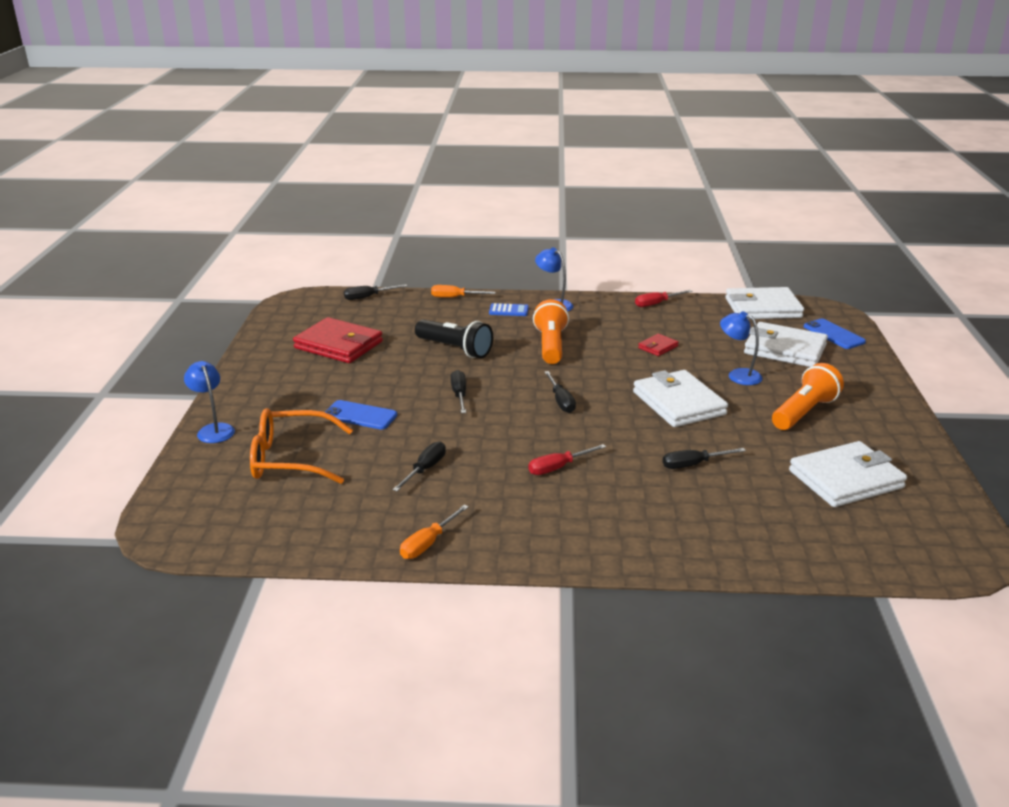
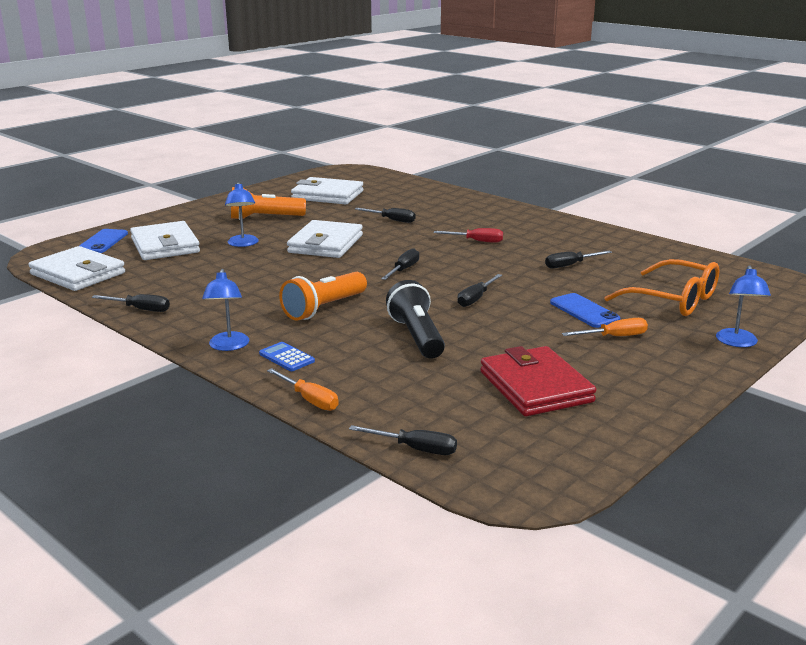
camera: 140 degrees left, 5 degrees down
(428, 543) = (610, 237): orange screwdriver -> orange screwdriver (614, 337)
(656, 304) = (140, 309): red screwdriver -> black screwdriver
(658, 347) = (244, 277): red wallet -> none

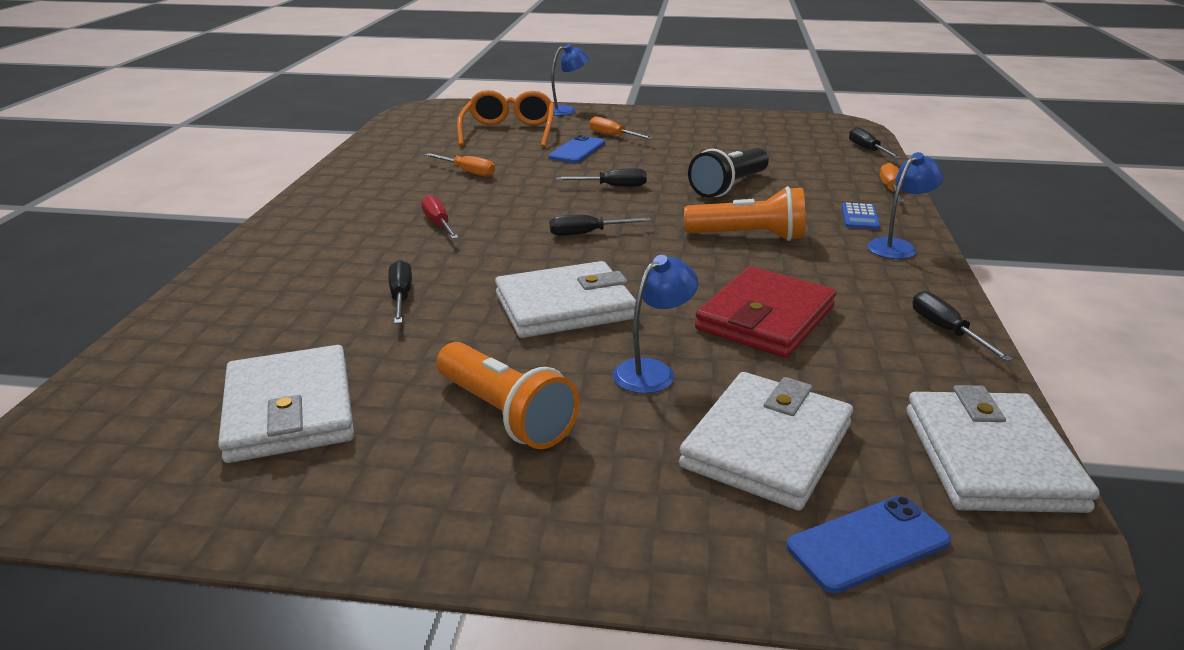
camera: 125 degrees left, 5 degrees up
(536, 387) = (732, 141): red wallet -> red wallet (765, 318)
(570, 265) = (467, 172): black screwdriver -> orange screwdriver

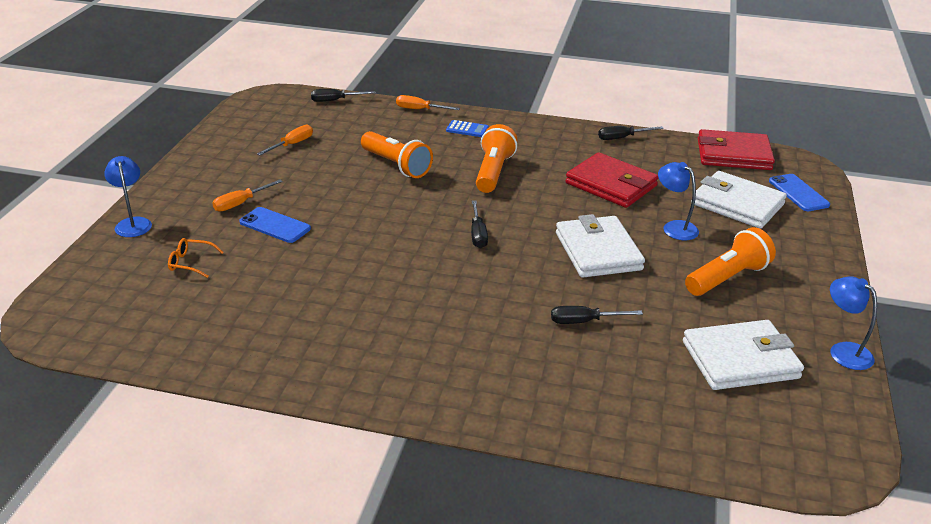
camera: 85 degrees left, 5 degrees up
(438, 224) = (444, 306): red screwdriver -> none
(467, 172) = (313, 291): orange screwdriver -> orange screwdriver (292, 144)
(509, 132) = (190, 263): orange glasses -> orange glasses, size x0.47
(612, 186) = (380, 215): black screwdriver -> none
(729, 187) = (396, 165): black flashlight -> orange flashlight
(897, 246) = (515, 127): blue lamp -> blue lamp (843, 351)
(991, 458) = (733, 154): white wallet -> red wallet

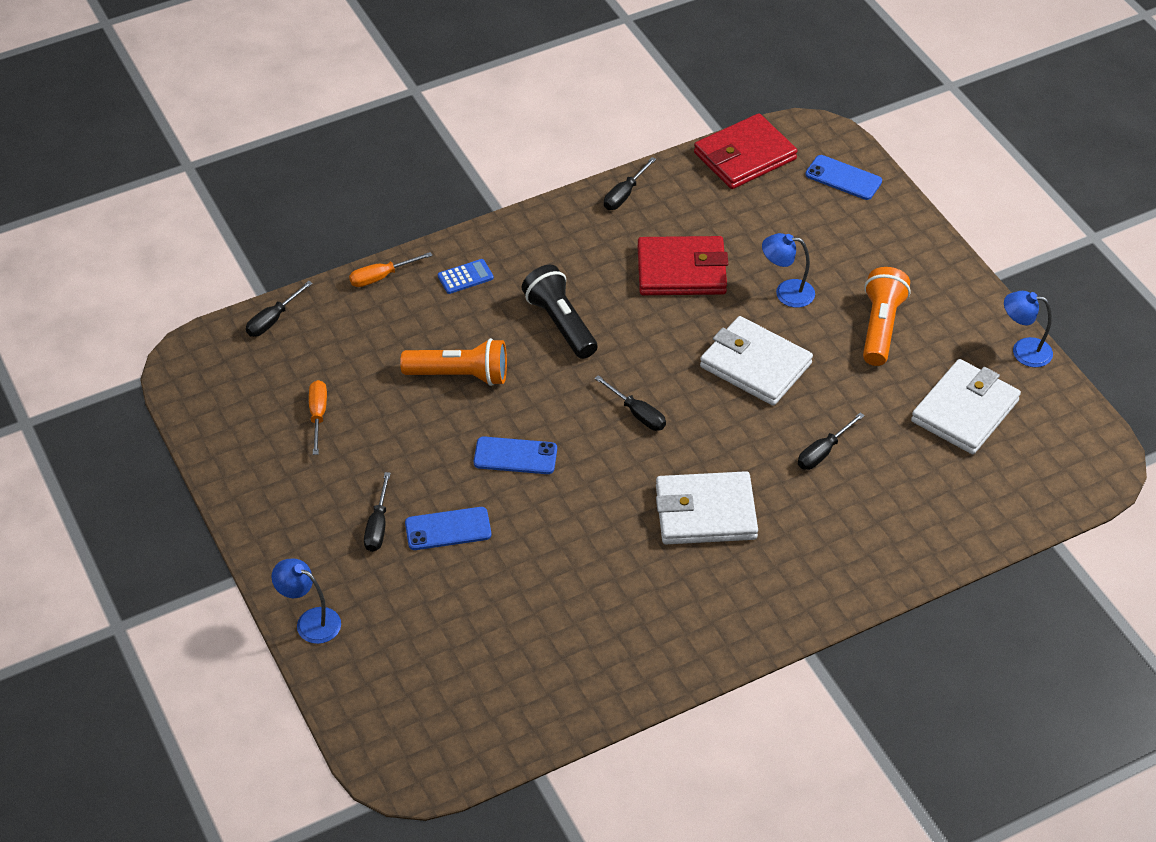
camera: 40 degrees left, 15 degrees up
(190, 263) = (433, 624): orange glasses -> none
(241, 203) = (378, 525): orange screwdriver -> black screwdriver
(369, 214) = (515, 456): none -> blue phone
(493, 172) = (560, 323): orange flashlight -> black flashlight
(737, 204) = (808, 227): white wallet -> white wallet (705, 512)

